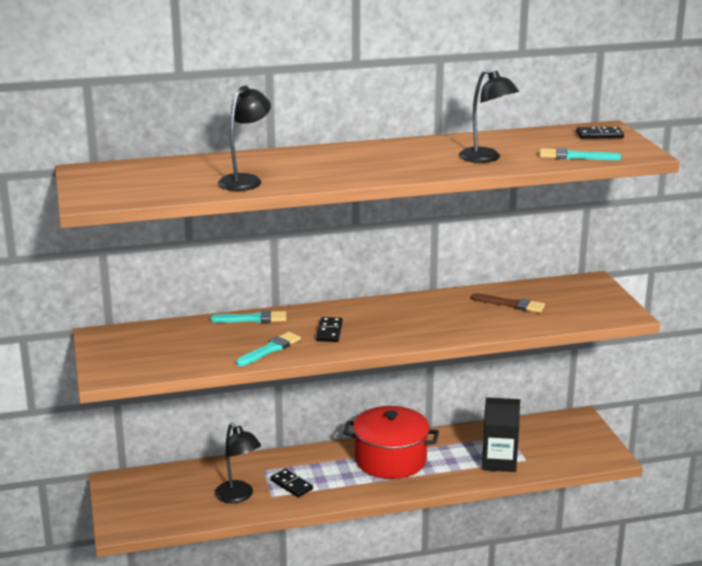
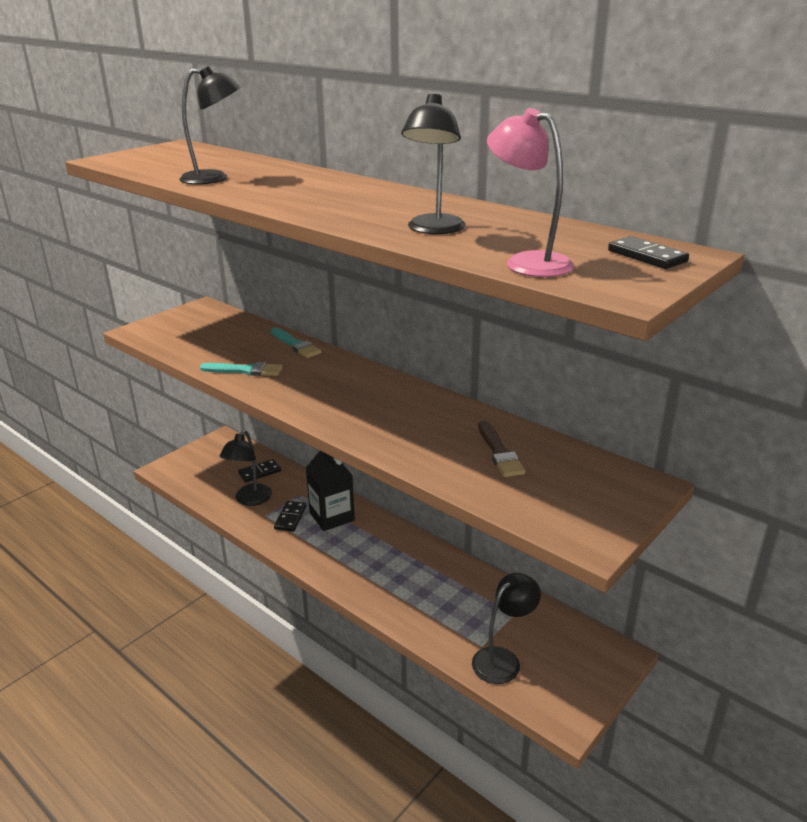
camera: 55 degrees right, 5 degrees up
(329, 331) = (310, 382): black domino -> black domino (260, 472)
(390, 460) = (384, 554): red pot -> none
(499, 462) = (455, 627): black carton -> black carton (332, 516)
(545, 457) = (503, 659): none -> black lamp
(574, 156) = (527, 262): turquoise brush -> pink lamp

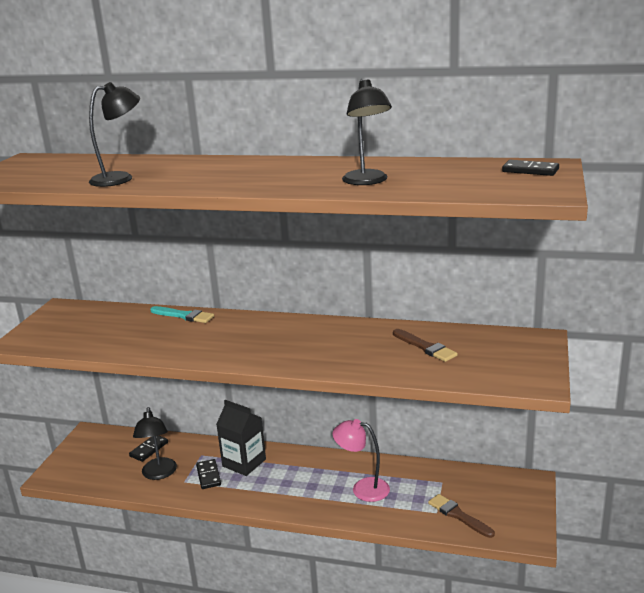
camera: 25 degrees left, 5 degrees down
(245, 370) = (161, 346): turquoise brush -> none
(503, 659) = (458, 515): black lamp -> brown brush
(527, 262) = (465, 189): pink lamp -> pink lamp (363, 488)

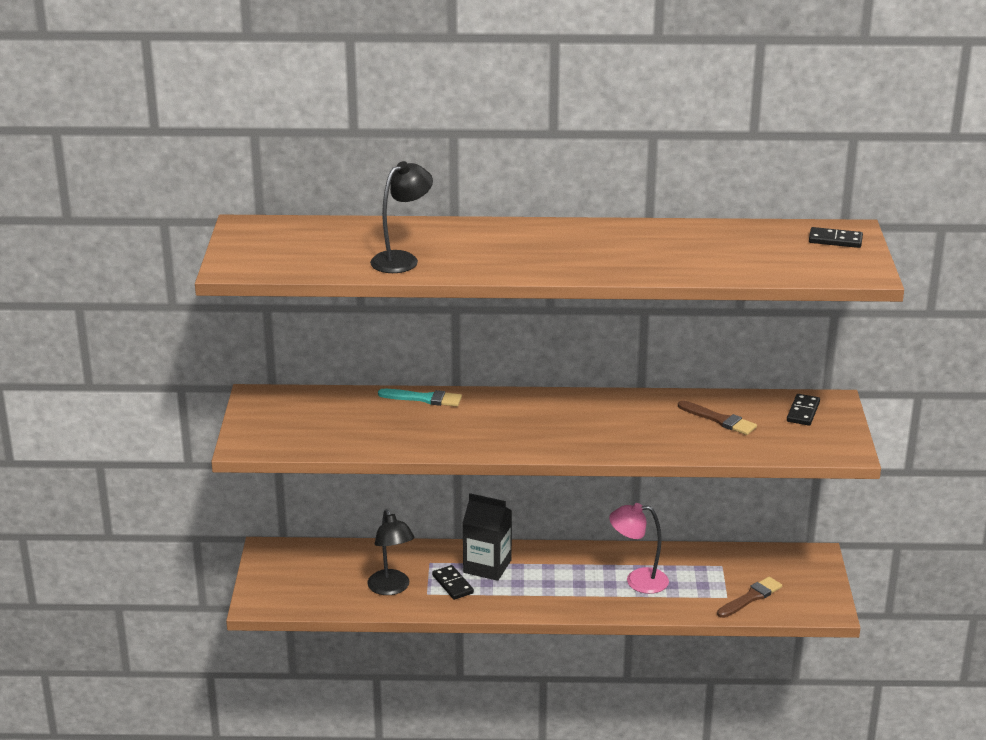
camera: 15 degrees left, 5 degrees up
(149, 449) = (361, 562): black domino -> black domino (803, 412)
(367, 181) = (680, 259): black lamp -> none
(458, 515) = (751, 597): brown brush -> brown brush turned 105 degrees clockwise

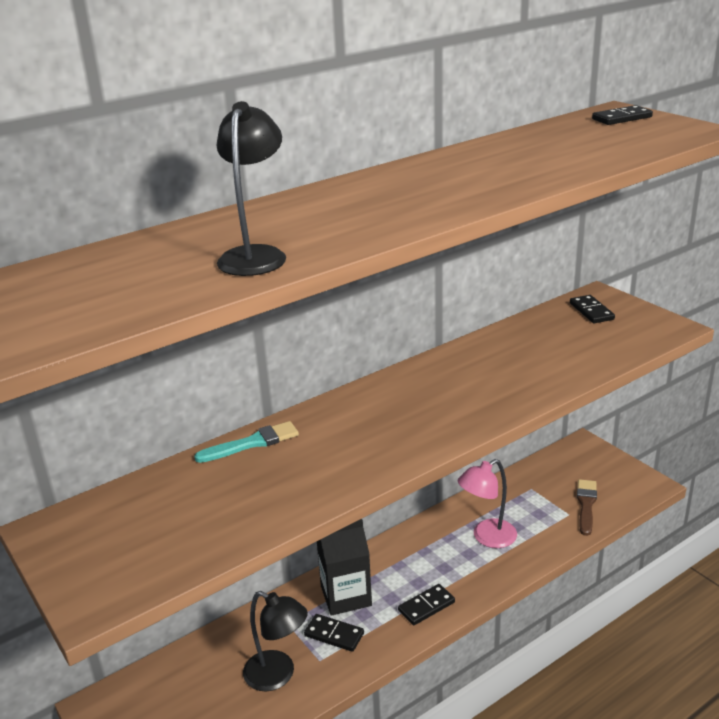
camera: 35 degrees left, 0 degrees up
(535, 600) = (426, 606): none -> black domino
(719, 420) = (543, 344): brown brush -> none

